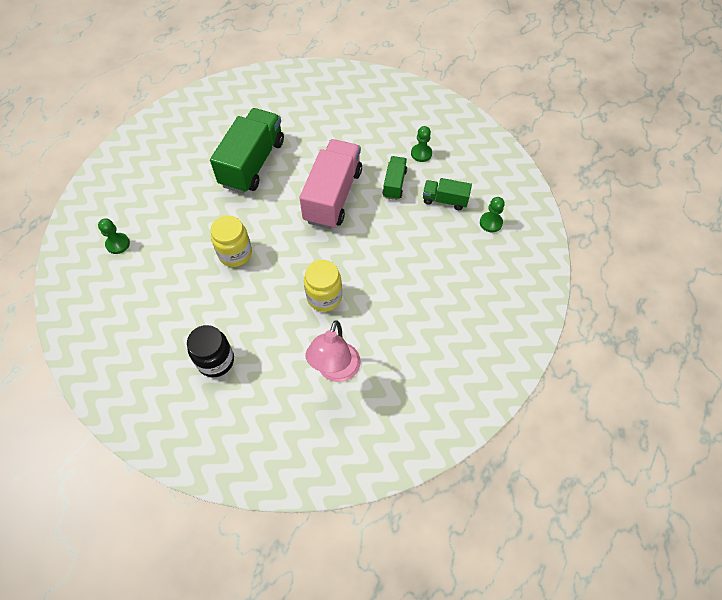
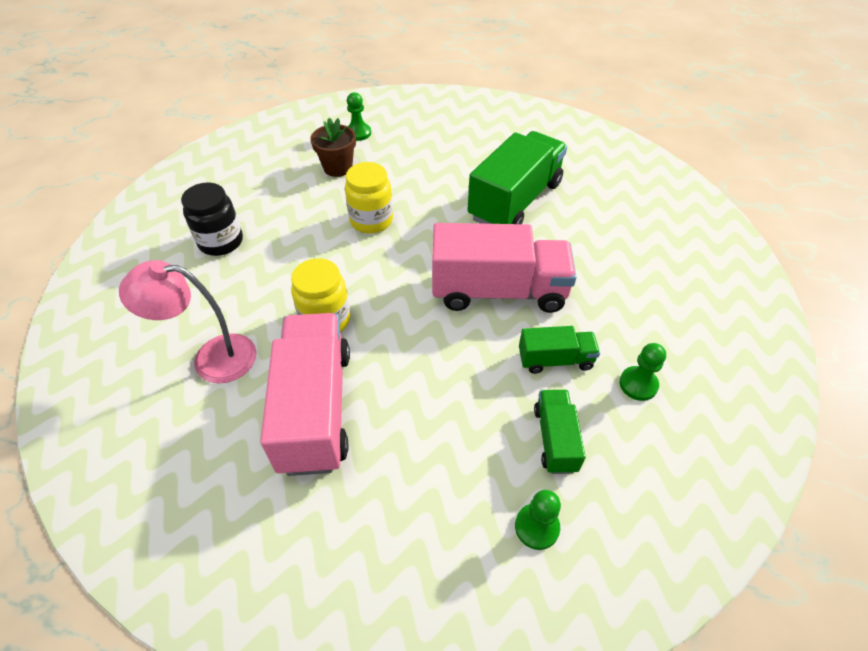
camera: 75 degrees right, 10 degrees down
(159, 266) = (338, 167): none -> brown flower pot
(252, 163) = (515, 201): green truck -> green truck turned 60 degrees counterclockwise
(394, 312) = (315, 408): none -> pink truck

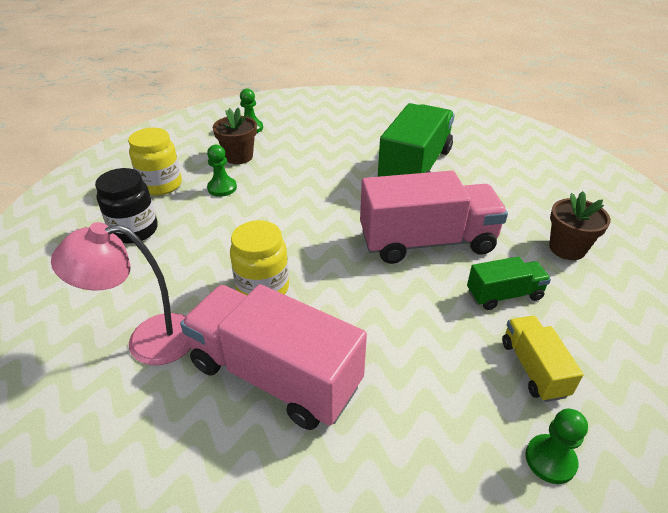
camera: 10 degrees left, 10 degrees down
(315, 408) = (275, 375): pink truck -> pink truck turned 45 degrees counterclockwise
(371, 220) = (284, 196): yellow jar -> yellow jar (161, 185)
(555, 439) = (533, 368): green truck -> yellow truck
(638, 384) = (590, 306): green pawn -> green pawn (222, 188)
(640, 317) = (567, 248): none -> brown flower pot

